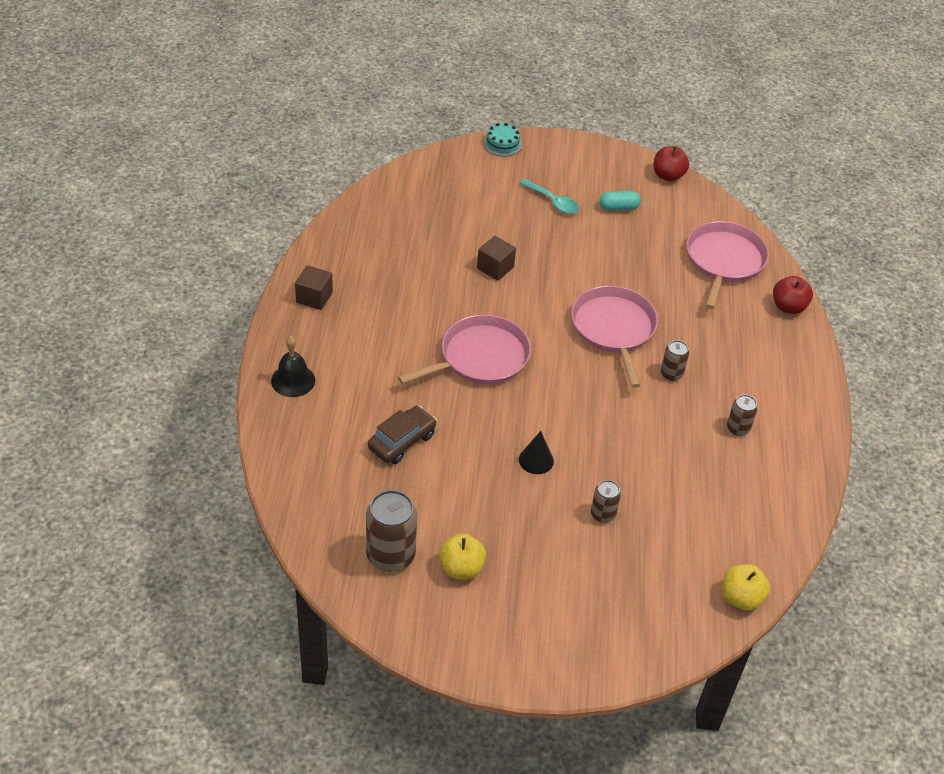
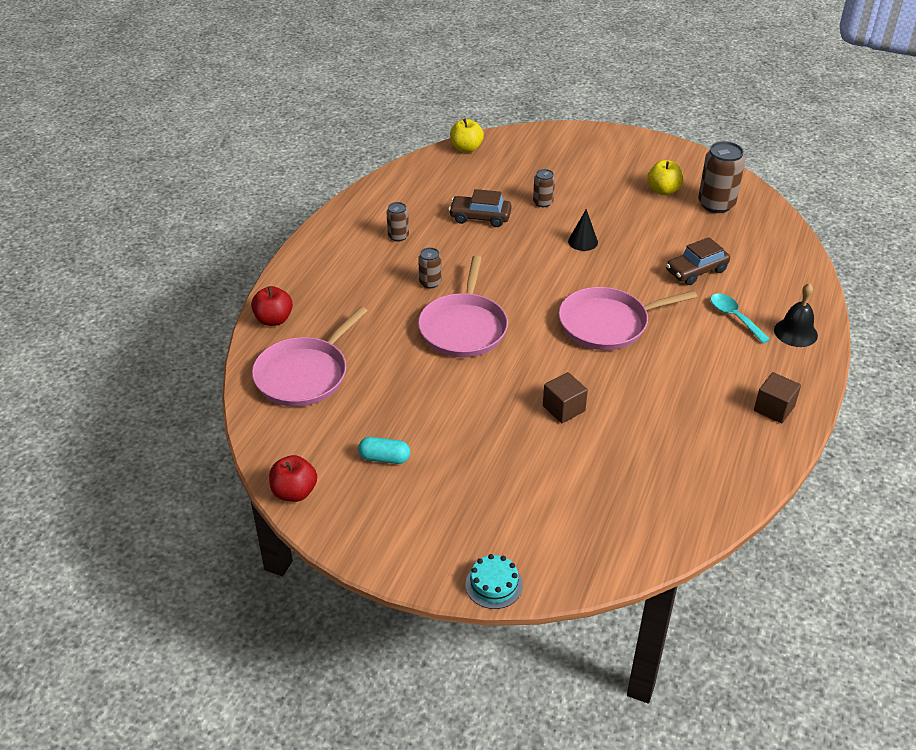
camera: 160 degrees left, 5 degrees down
(553, 202) = (462, 480): turquoise spoon -> turquoise spoon (734, 317)
(664, 475) = (480, 217): none -> brown car

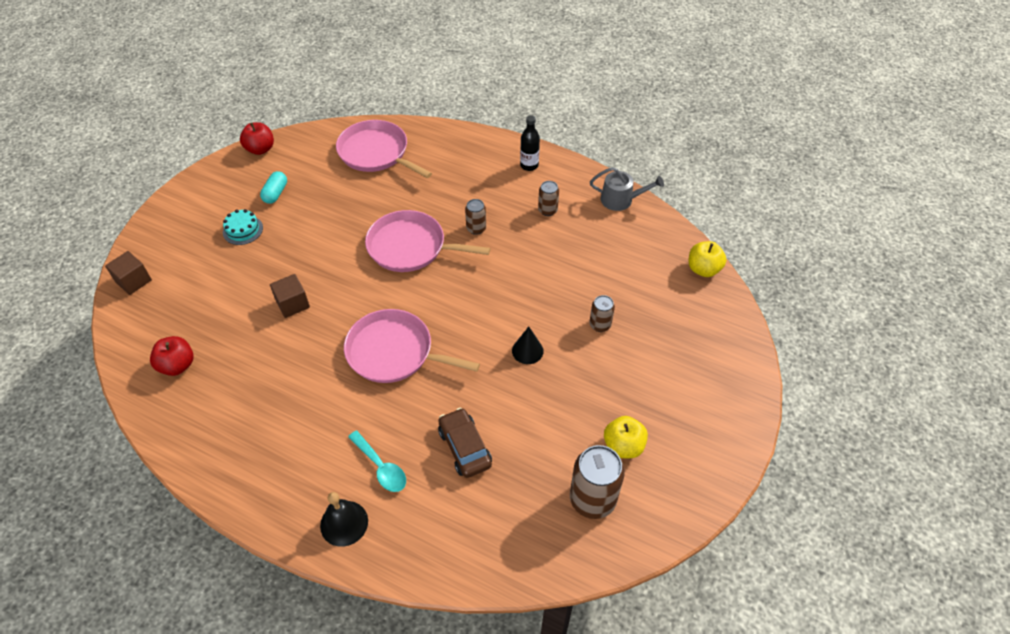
camera: 95 degrees right, 10 degrees up
(274, 320) = (443, 136): red apple -> red apple (177, 365)
(328, 251) = (529, 165): none -> black bottle
(379, 191) = (621, 200): none -> grey watering can
(480, 217) = (575, 271): brown car -> none
(494, 584) = (138, 244): turquoise cake -> turquoise cake (243, 230)
(608, 323) = (394, 352): pink pan -> pink pan turned 60 degrees counterclockwise
(734, 317) = (381, 467): turquoise spoon -> turquoise spoon turned 75 degrees clockwise
(774, 408) = (241, 469): brown cube -> brown cube (133, 281)

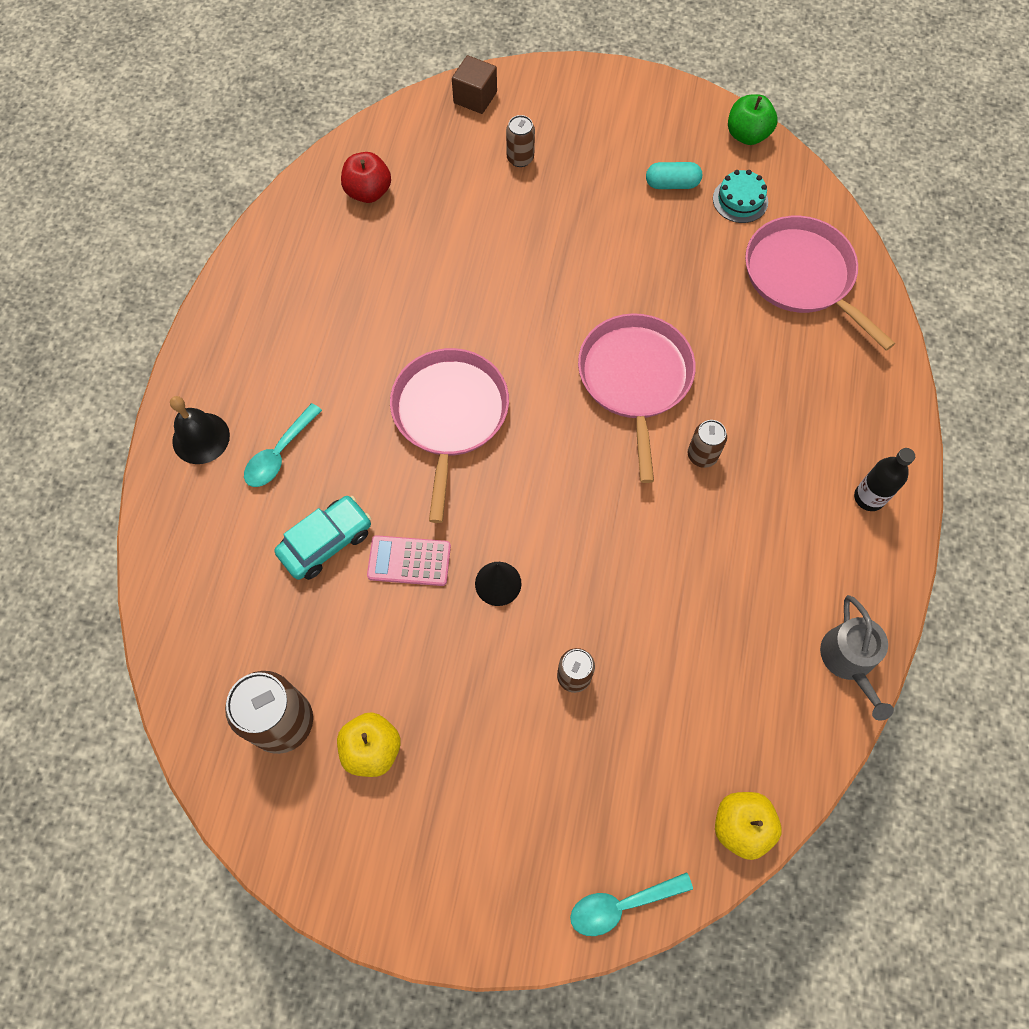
camera: 75 degrees right, 15 degrees up
(243, 230) = (594, 173): turquoise cake -> turquoise cake (740, 200)
(260, 149) = (747, 135): red apple -> green apple
(292, 304) = (492, 273): brown cube -> none
(376, 153) = (802, 276): pink pan -> pink pan turned 60 degrees counterclockwise
(465, 447) = (326, 542): brown car -> turquoise car
(496, 398) = (409, 561): none -> pink calculator
(547, 210) = (779, 549): brown can -> brown can (520, 158)
(739, 334) = (621, 905): none -> turquoise spoon

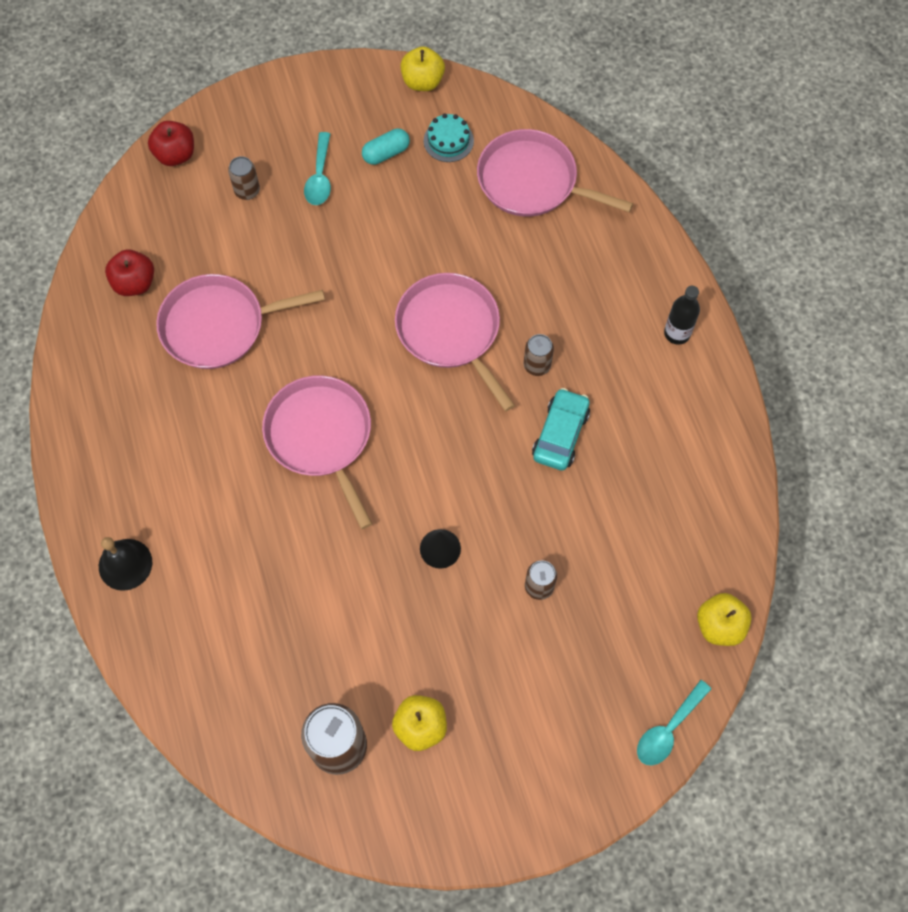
camera: 30 degrees left, 0 degrees up
(279, 454) = (200, 541): turquoise spoon -> turquoise spoon (320, 177)
(326, 542) = (285, 591): turquoise car -> turquoise car (560, 434)
(409, 561) = (360, 569): pink calculator -> none
(419, 266) = (219, 325): none -> pink pan
(475, 97) = (175, 155): brown cube -> red apple
(747, 135) = (422, 82): green apple -> yellow apple
(849, 660) = (729, 463): grey watering can -> none

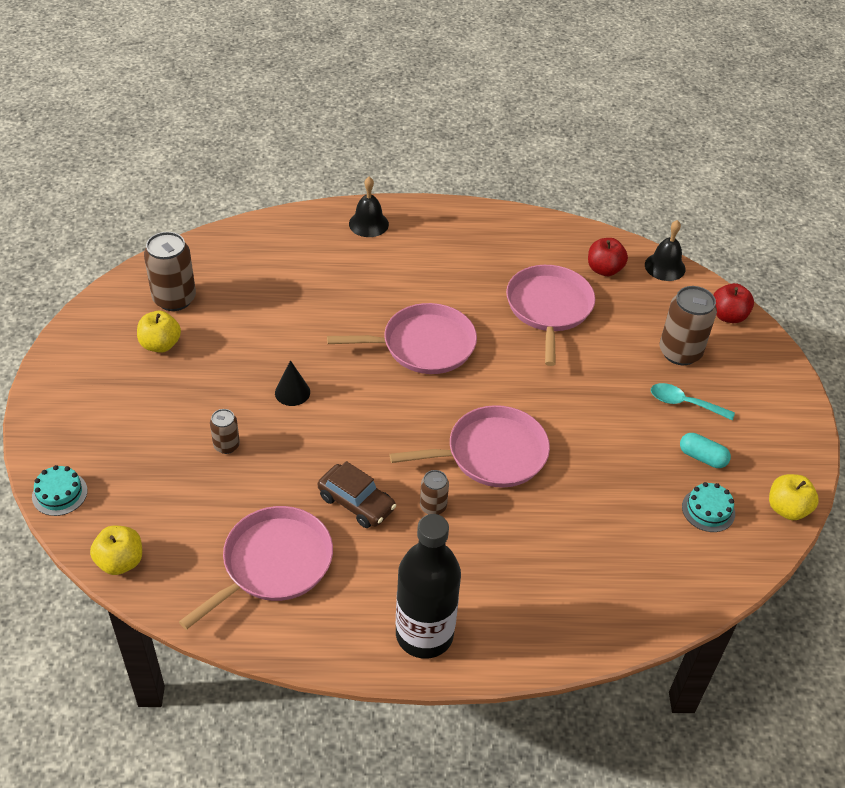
camera: 105 degrees right, 20 degrees down
(111, 224) = (665, 267): none -> black bell
(247, 191) = (680, 352): brown can -> brown can, size x1.85
(386, 153) = (702, 457): turquoise capsule -> turquoise capsule turned 45 degrees counterclockwise
(532, 181) = (643, 566): pink pan -> pink pan (273, 564)
(560, 434) = (356, 503): turquoise car -> brown car
(668, 729) = (59, 493): turquoise spoon -> turquoise cake
(677, 333) = (424, 634): black bottle -> black bottle, size x2.00

